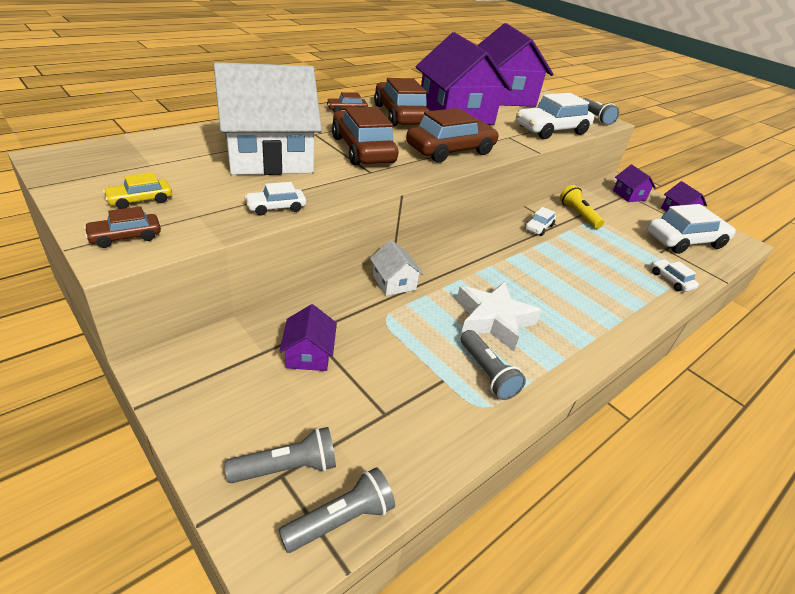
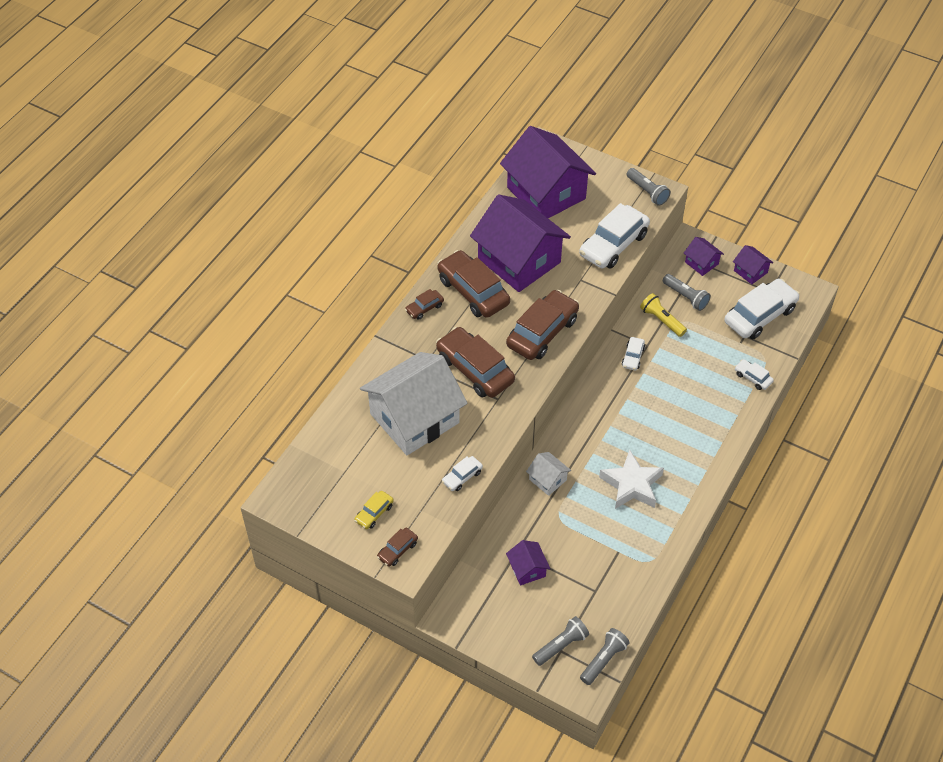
camera: 15 degrees left, 15 degrees up
(487, 373) = (643, 534): grey flashlight -> grey flashlight (685, 297)

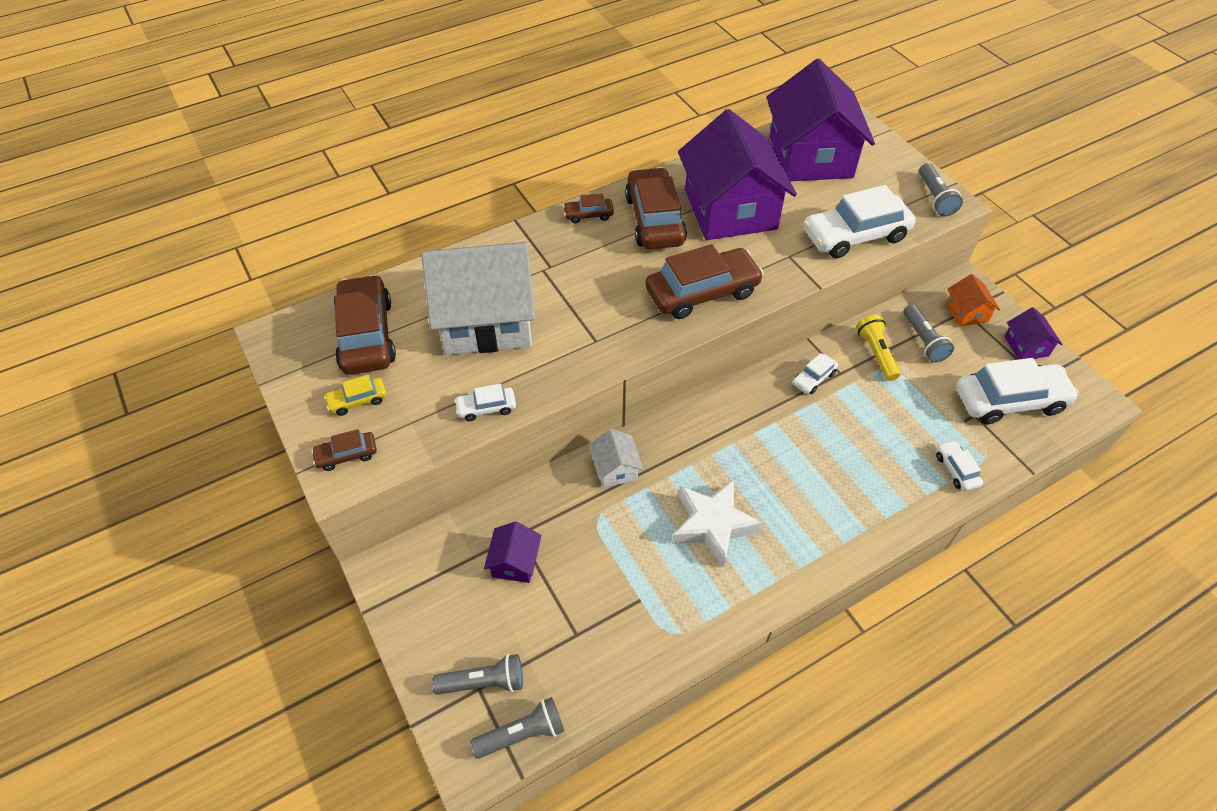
camera: 30 degrees right, 0 degrees up
(475, 369) = (594, 298): brown car -> brown car (367, 335)
(701, 263) = (966, 312): purple house -> orange house

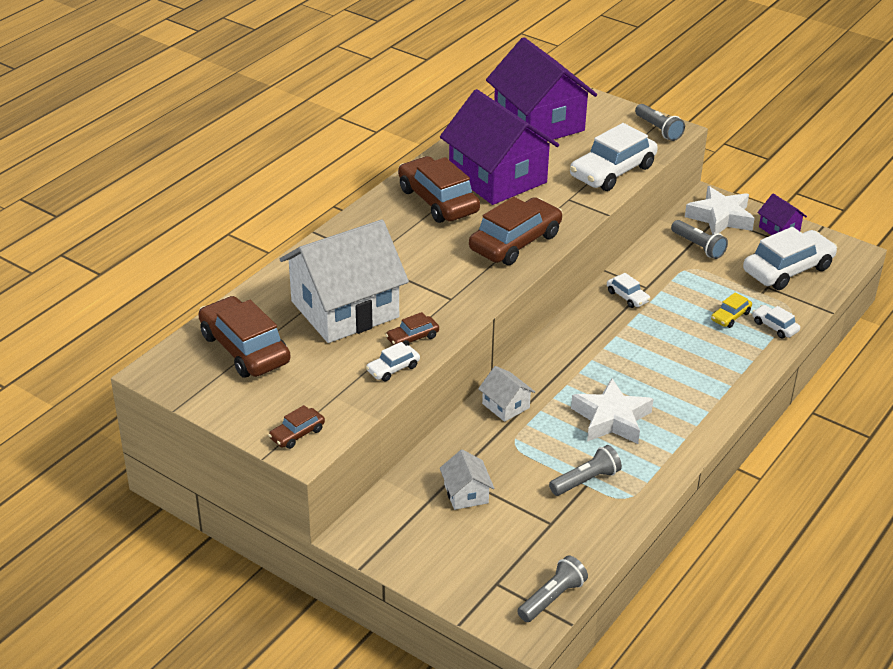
camera: 25 degrees left, 15 degrees down
(358, 400) = (275, 395): yellow car -> yellow car (730, 316)
(484, 682) = (498, 578): grey flashlight -> grey flashlight (586, 481)
(515, 562) = (466, 494): purple house -> white house
(588, 215) = (377, 211): brown car -> brown car (412, 338)
(813, 378) = (627, 297): white car -> white car turned 60 degrees counterclockwise
(876, 353) = (667, 265): yellow flashlight -> none
(966, 312) = (720, 217): orange house -> white star

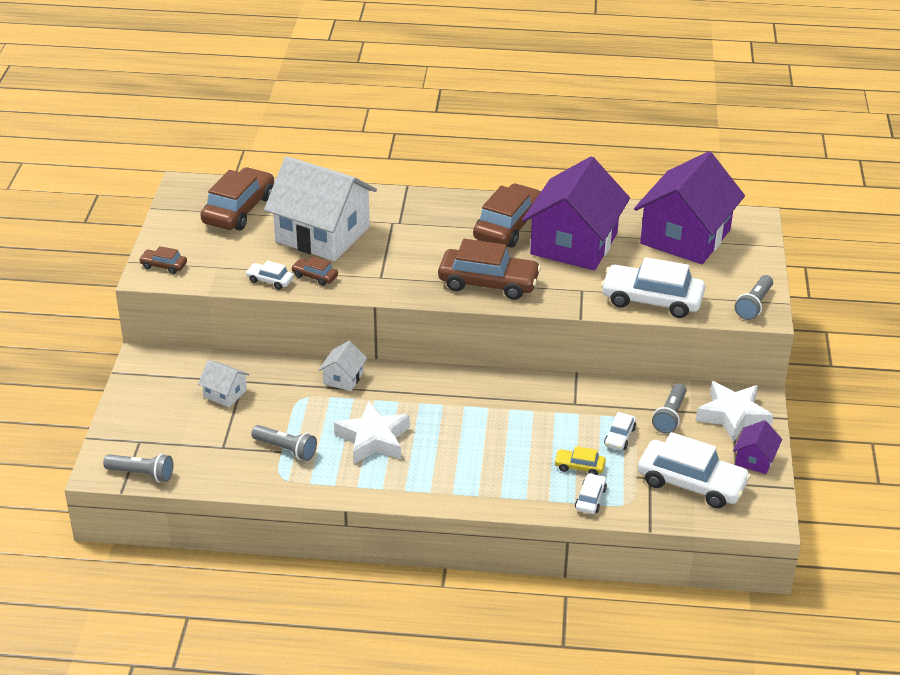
camera: 60 degrees right, 0 degrees up
(466, 494) = (225, 393): white house -> white house turned 75 degrees clockwise
(627, 297) = (549, 397): white car -> white car (619, 437)

